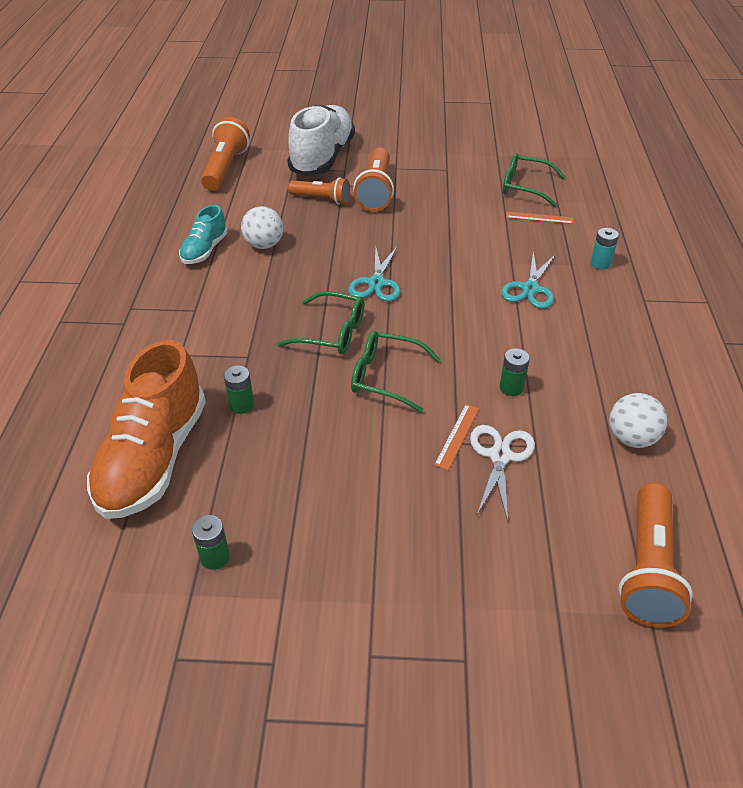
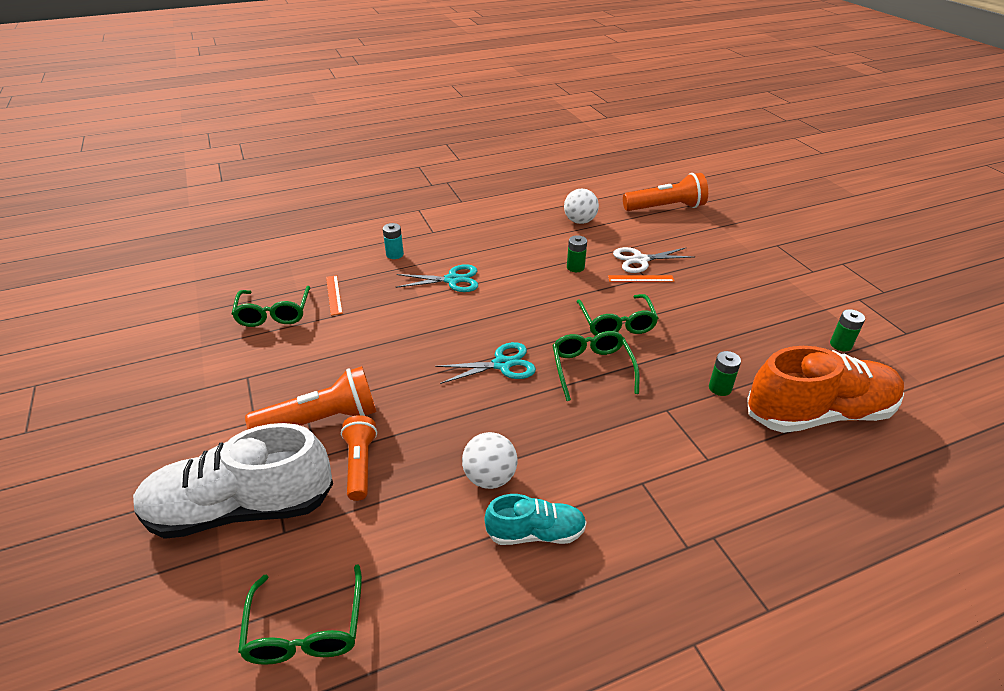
camera: 115 degrees left, 5 degrees down
(225, 168) = (306, 629): orange flashlight -> green glasses

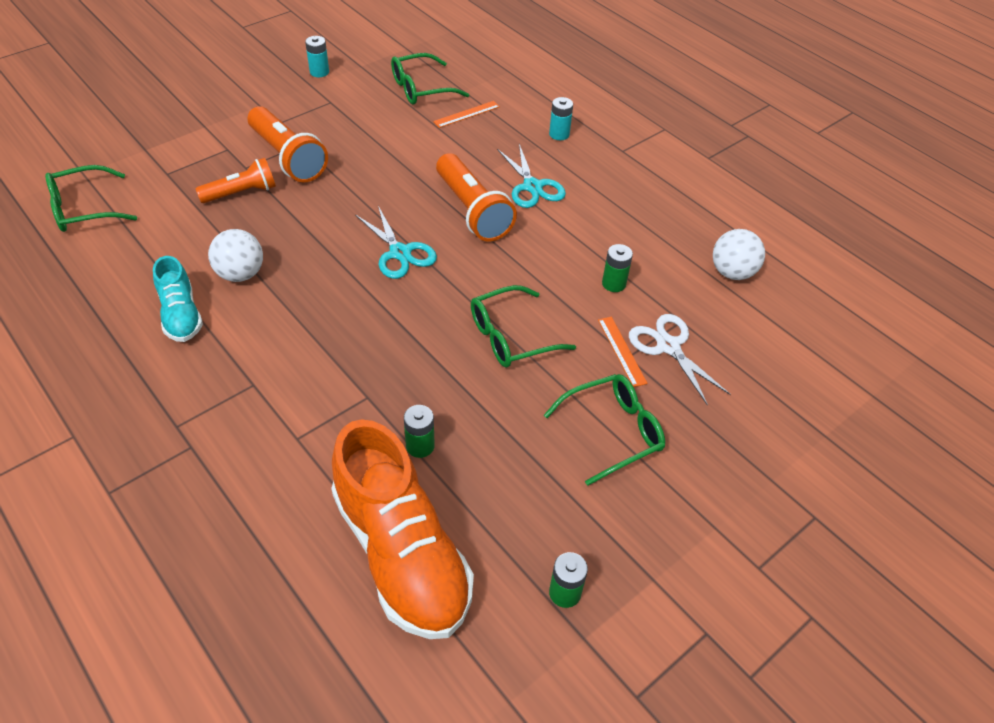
camera: 70 degrees right, 10 degrees up
(186, 377) = (319, 72): none -> turquoise battery
(241, 508) = (186, 146): white shoe -> none
(592, 368) = (417, 324): green glasses -> green glasses (612, 432)
(666, 208) = (839, 364): orange flashlight -> orange flashlight (472, 211)

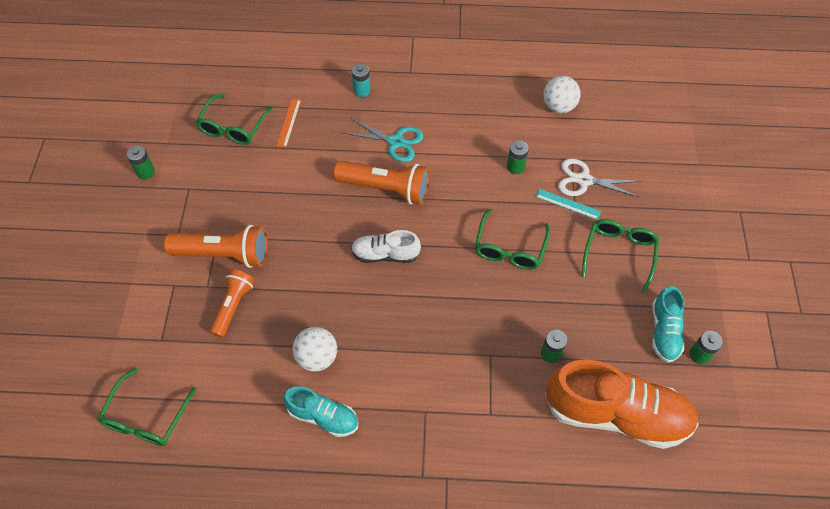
camera: 45 degrees left, 10 degrees up
(319, 72) = (145, 172): turquoise battery -> green battery
(400, 253) = (385, 254): turquoise scissors -> white shoe
(558, 536) = (664, 331): none -> turquoise shoe
(621, 351) = (568, 204): orange ruler -> turquoise ruler

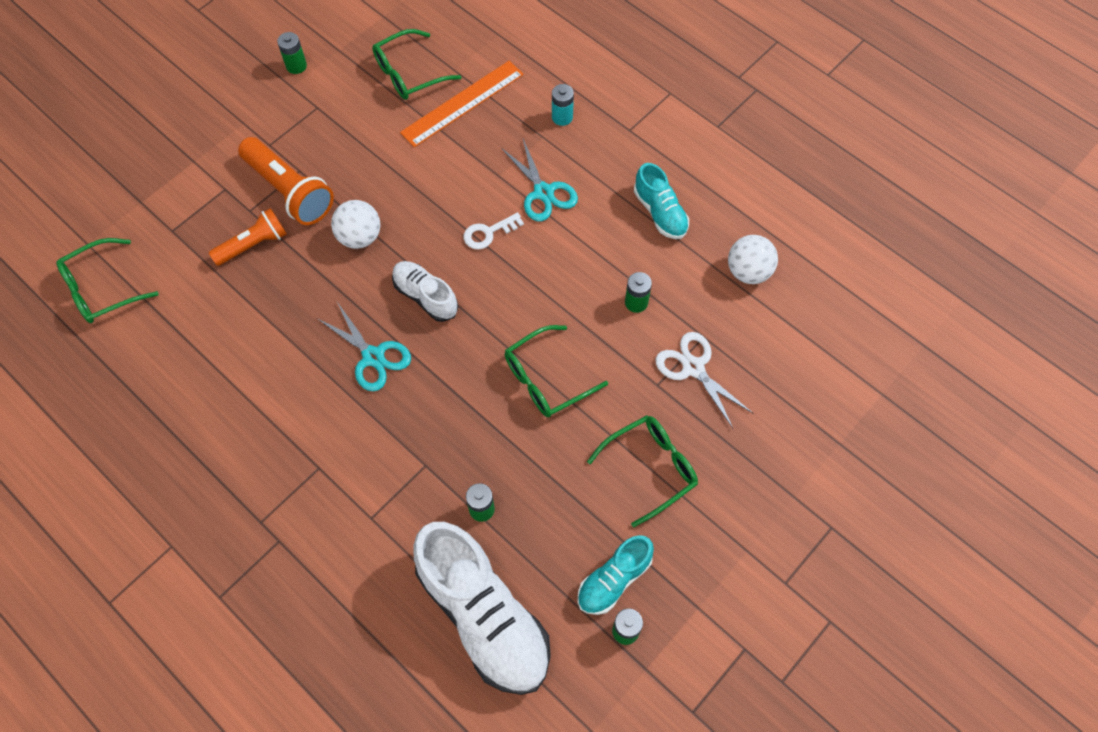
camera: 40 degrees right, 5 degrees up
(289, 122) = (462, 103): orange ruler -> orange ruler, size x1.87
(317, 357) = (277, 345): white ball -> white ball (360, 237)
(323, 416) = (232, 401): turquoise shoe -> turquoise shoe (660, 213)
(386, 189) = (488, 233): orange flashlight -> white key
(389, 316) = (373, 357): none -> turquoise scissors
(568, 204) = (650, 379): turquoise ruler -> none
(616, 414) = (484, 615): orange shoe -> white shoe

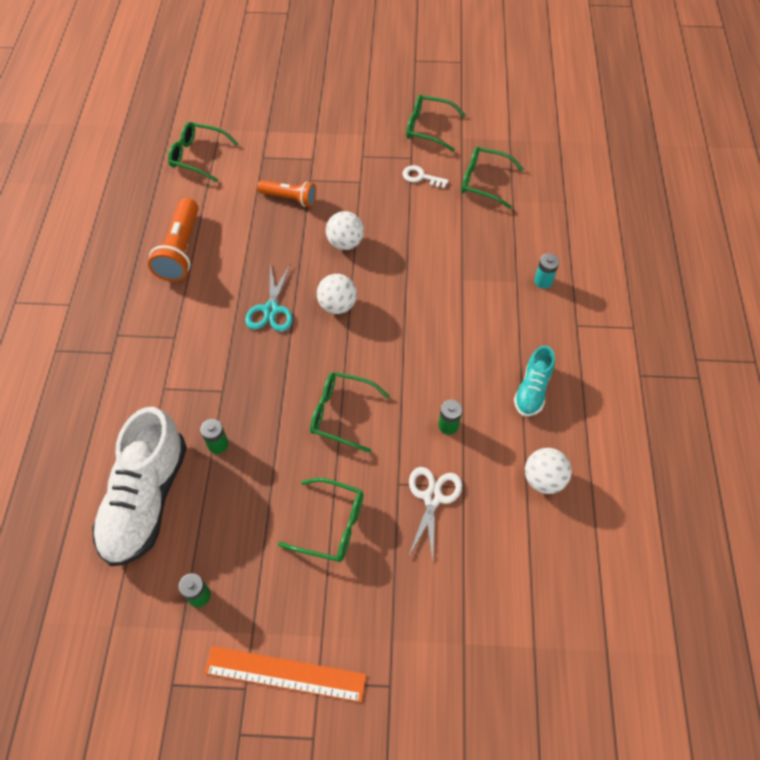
camera: 50 degrees right, 5 degrees down
(289, 191) = (341, 188): orange flashlight -> orange flashlight (180, 250)
(296, 66) = (428, 128): green battery -> green glasses
(425, 296) = (337, 305): white shoe -> white ball
(462, 103) = (493, 223): orange ruler -> orange ruler (285, 674)
(488, 233) = (415, 304): white key -> white key (421, 177)
(543, 192) = (476, 312): turquoise scissors -> none
(614, 580) = (230, 561): turquoise shoe -> none

